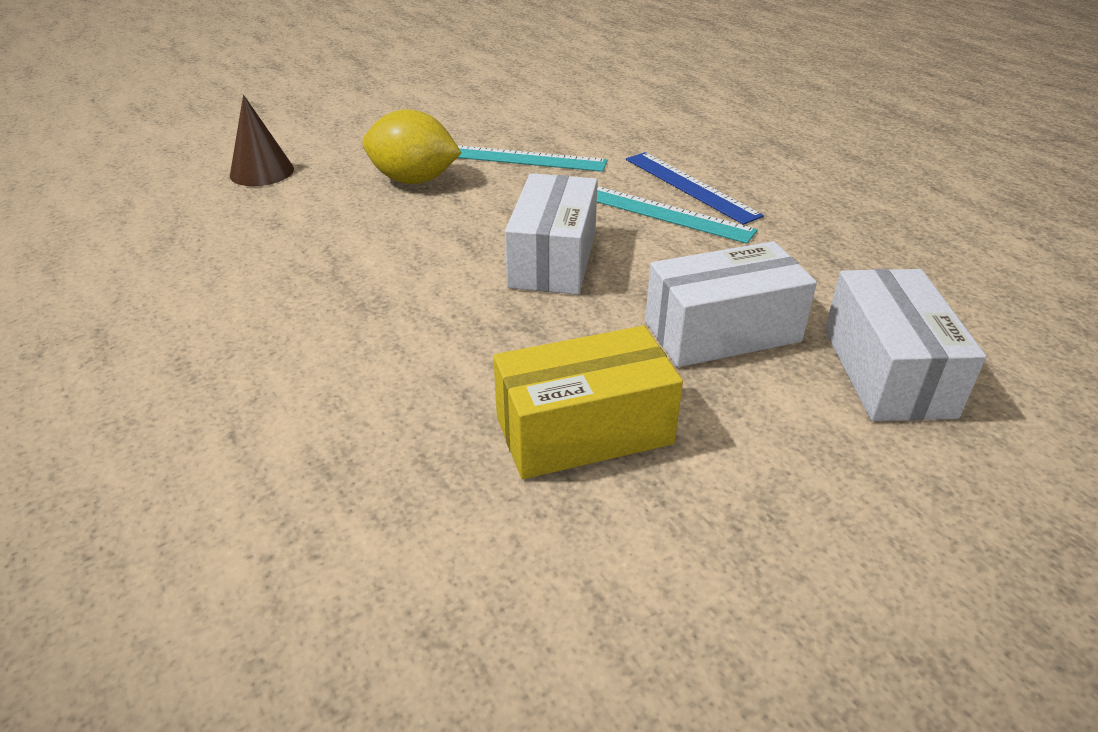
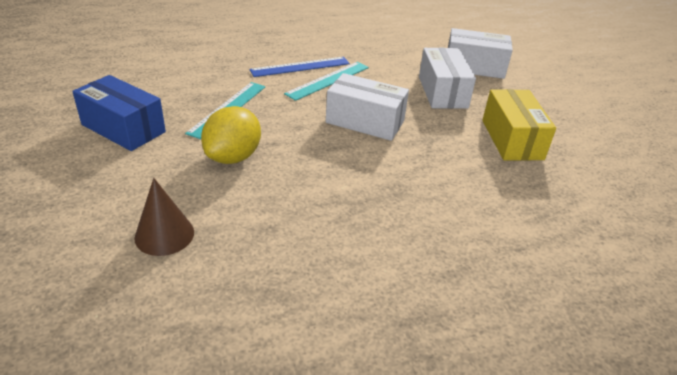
camera: 80 degrees left, 0 degrees up
(448, 116) = (123, 128): none -> blue box

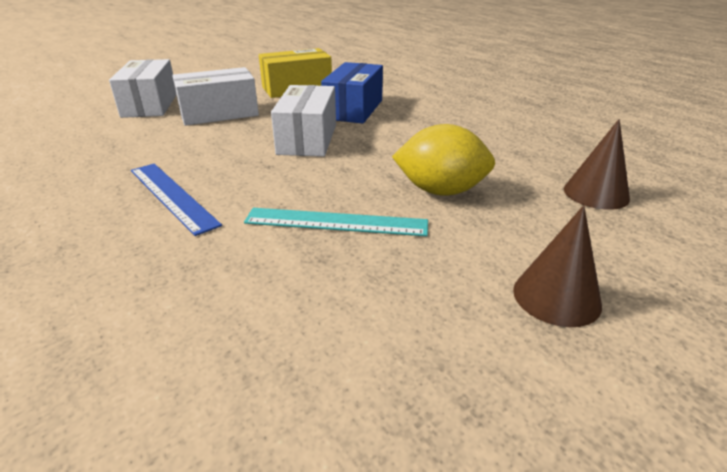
camera: 105 degrees left, 5 degrees down
(93, 156) = (556, 297): none -> brown cone
(123, 128) = (465, 299): blue box -> blue box (353, 109)
(328, 80) = (212, 170): turquoise ruler -> none

